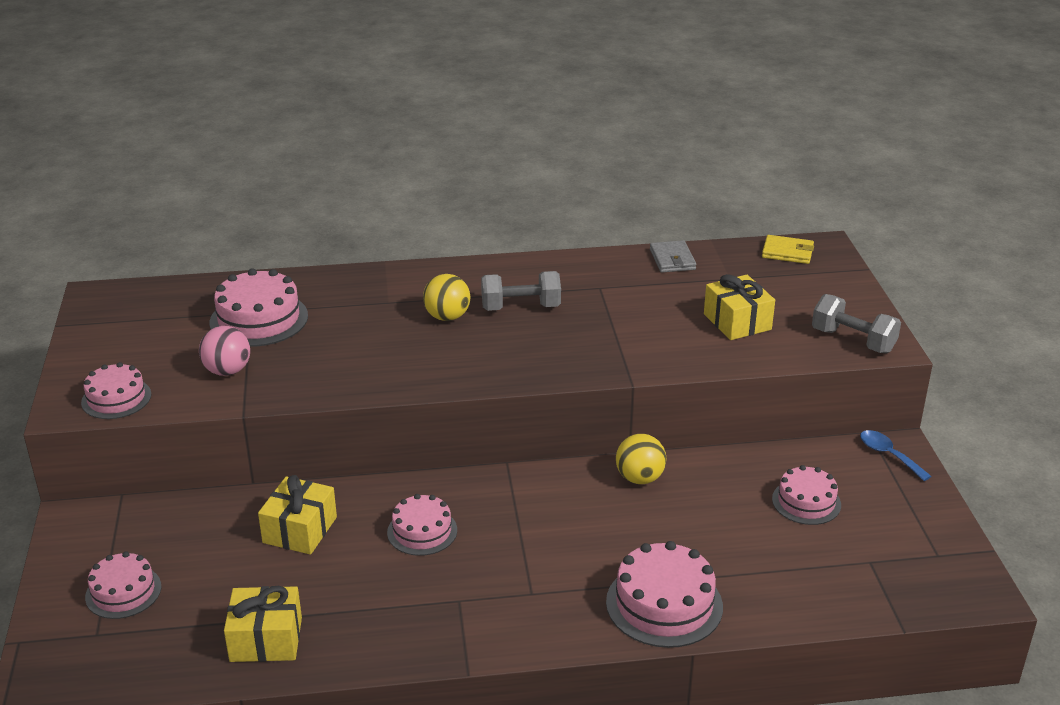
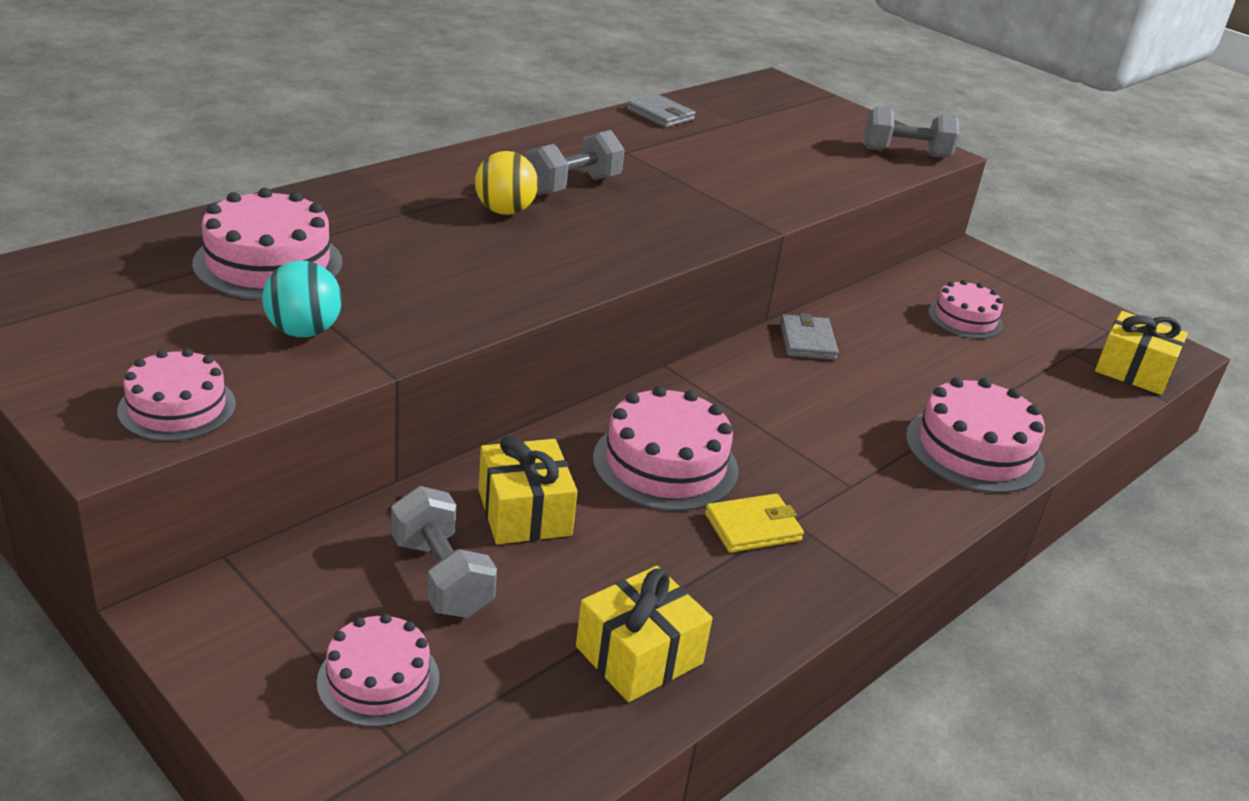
camera: 40 degrees left, 0 degrees up
(213, 550) = (441, 577): none -> grey dumbbell
(227, 371) = (303, 331): pink ball -> turquoise ball
(422, 531) = (665, 464): pink cake -> pink cake, size x1.56
(639, 478) = (807, 341): yellow ball -> grey wallet
(737, 322) = (793, 157): yellow gift -> yellow gift (1133, 370)
(787, 252) = (752, 91): yellow wallet -> yellow wallet (752, 527)
(888, 455) = (973, 261): blue spoon -> none

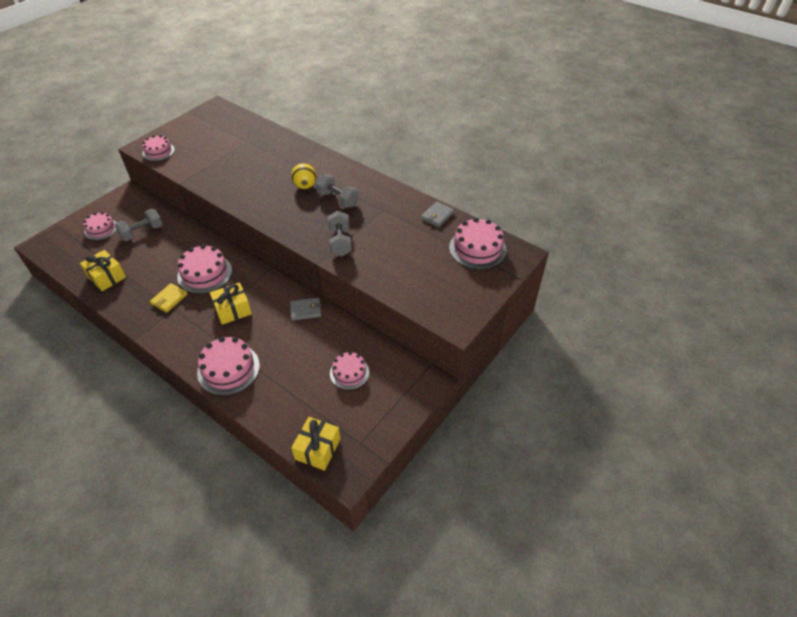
camera: 85 degrees right, 15 degrees up
(268, 263) = (245, 146): pink cake -> pink cake (477, 248)
(303, 331) = (203, 162): turquoise ball -> none
(524, 512) = (174, 244): yellow gift -> yellow gift (233, 310)
(752, 527) = (169, 299): yellow wallet -> yellow wallet turned 60 degrees clockwise
(906, 153) = (446, 311): grey dumbbell -> grey dumbbell (340, 242)

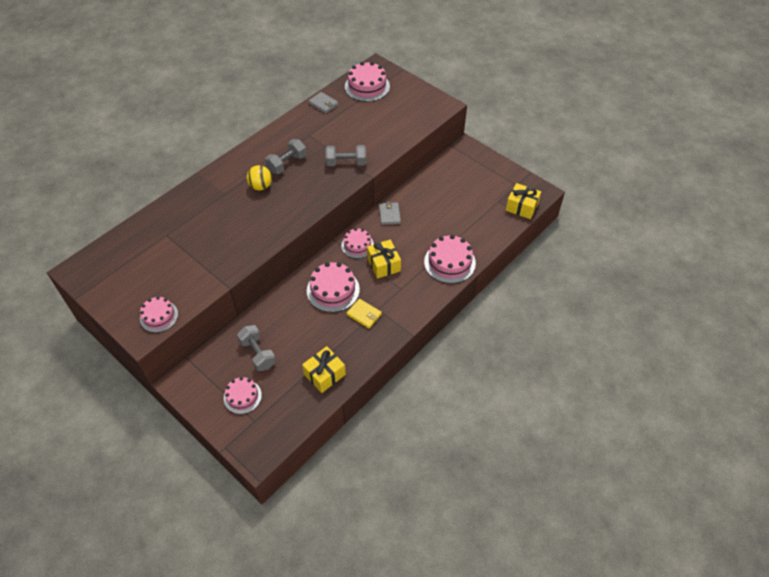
camera: 85 degrees left, 5 degrees up
(349, 372) = (456, 189): pink cake -> pink cake (357, 245)

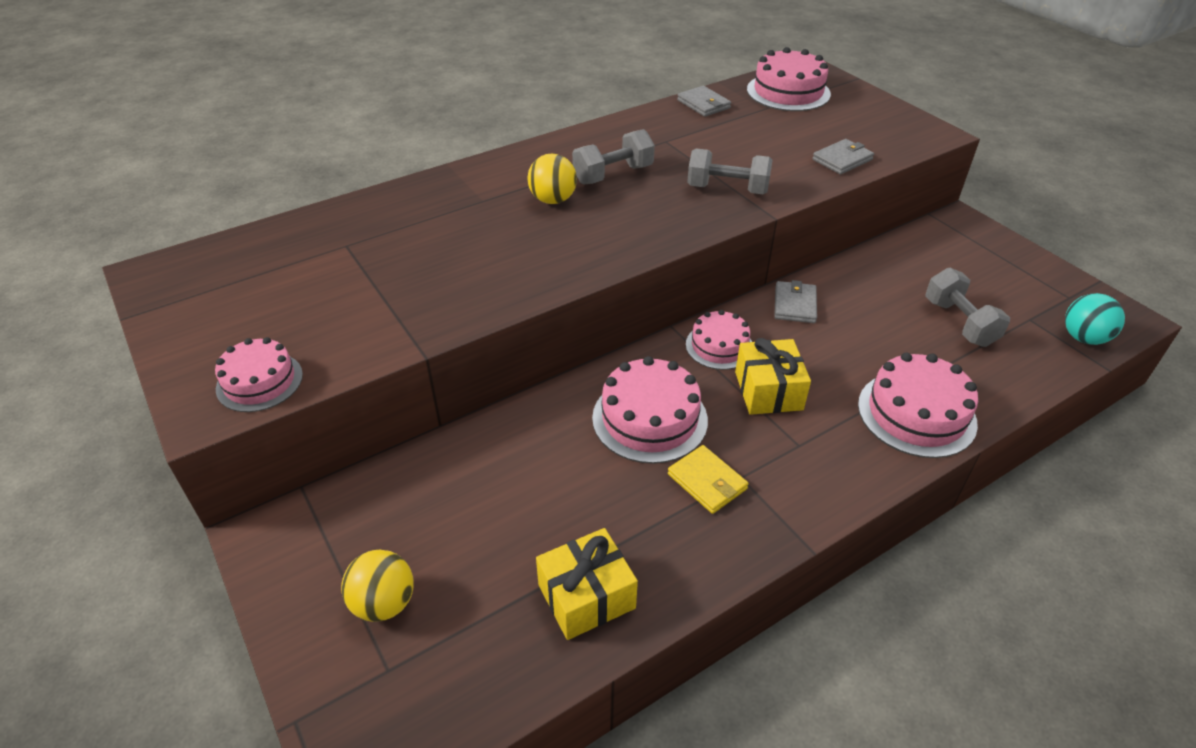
camera: 15 degrees right, 10 degrees down
(242, 396) = (384, 603): pink cake -> yellow ball
(258, 353) = (452, 514): grey dumbbell -> grey dumbbell (959, 323)
(400, 132) = (842, 160): none -> grey wallet
(521, 207) = (1083, 338): yellow gift -> turquoise ball

